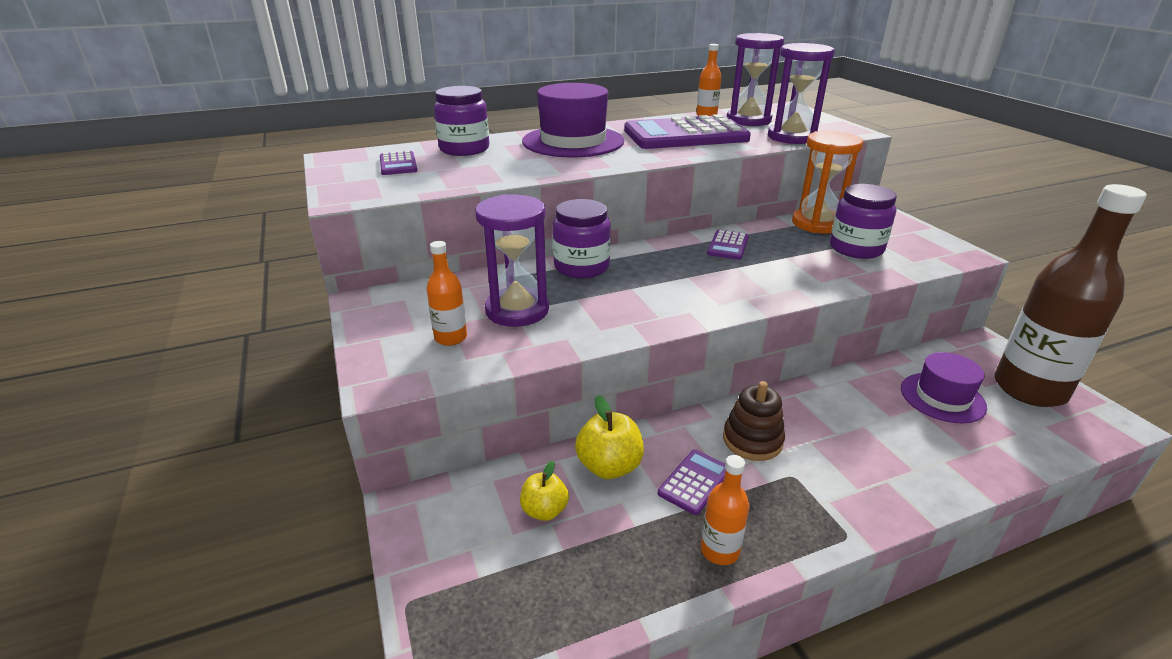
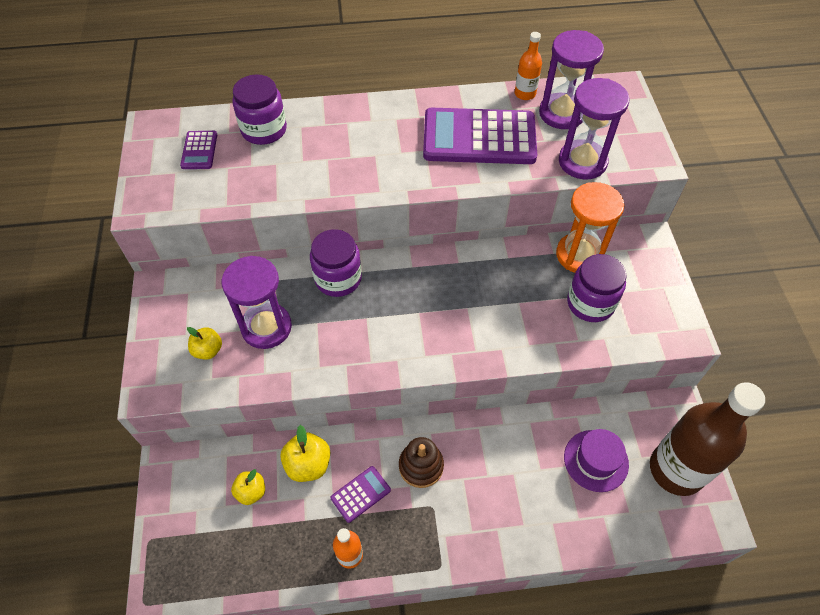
camera: 15 degrees right, 25 degrees up
(450, 338) = (208, 350): orange bottle -> yellow apple
(573, 141) = (367, 132): purple hat -> none
(728, 246) = (477, 273): purple calculator -> none

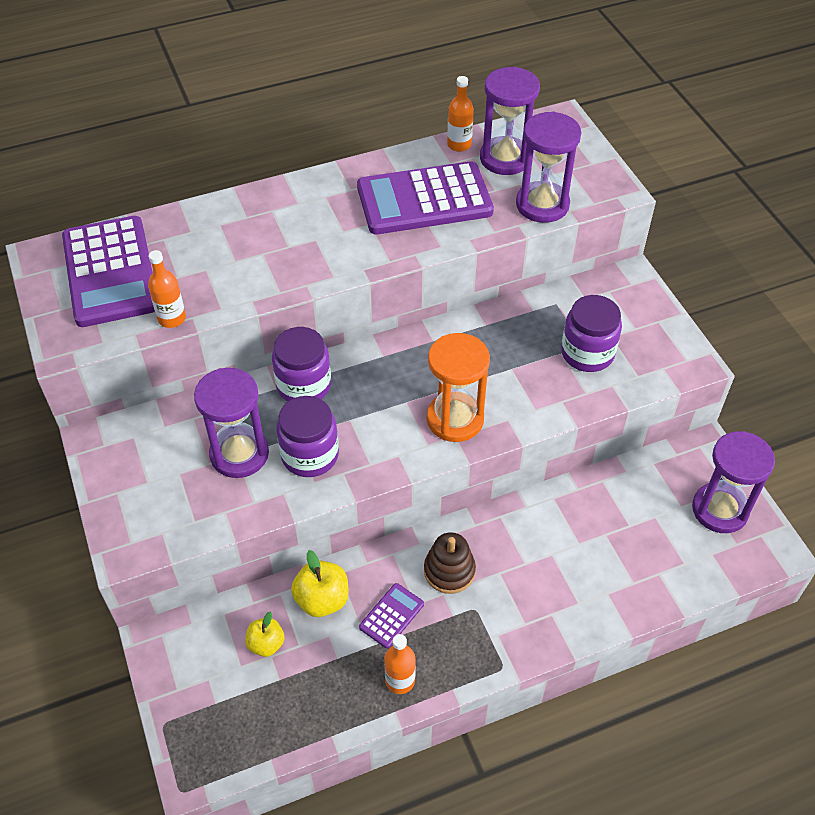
camera: 15 degrees left, 5 degrees down
(199, 150) = (110, 272): purple calculator -> purple calculator, size x2.26
(208, 350) = (180, 493): yellow apple -> none
(234, 201) = (172, 318): none -> orange bottle
(264, 130) = (178, 236): purple jar -> purple jar (310, 455)
(579, 255) = (561, 306): orange hourglass -> orange hourglass (455, 419)
(596, 460) = (635, 520): purple hat -> none
(676, 469) = (720, 510): brown bottle -> purple hourglass

